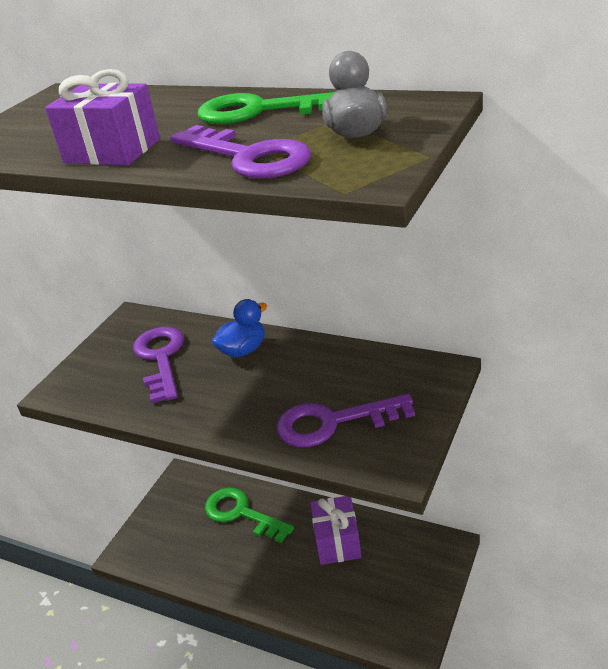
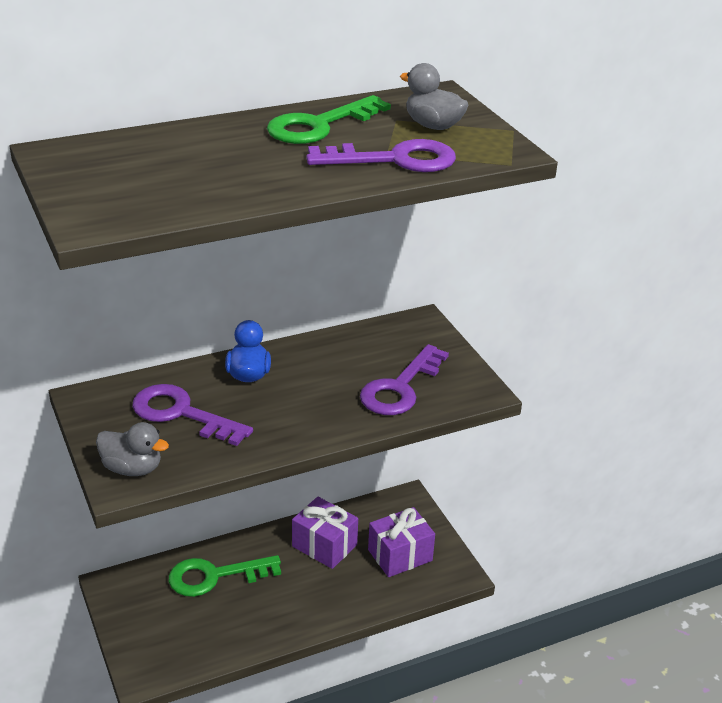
camera: 55 degrees left, 0 degrees up
(78, 383) = (132, 468): none -> grey duck
(112, 151) = (266, 184): purple gift -> purple gift (400, 555)

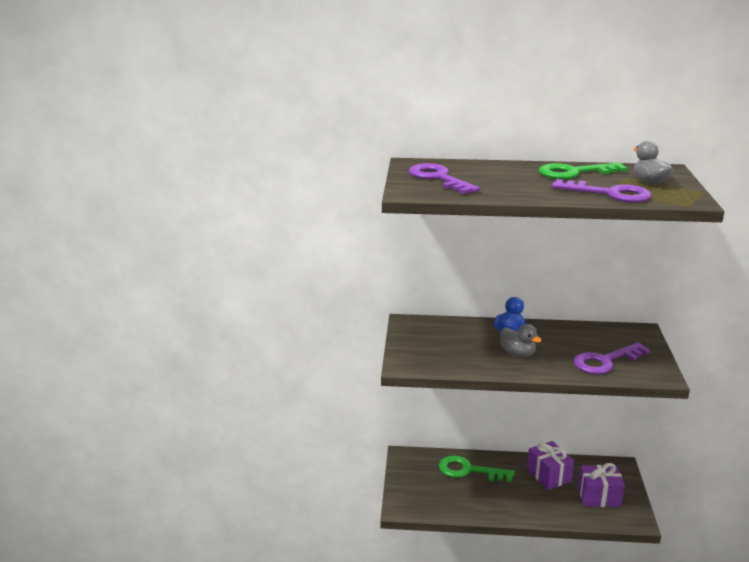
camera: 30 degrees right, 10 degrees down
(132, 468) = (414, 360): grey duck -> grey duck (517, 354)
(181, 414) = (457, 342): purple key -> purple key (438, 178)

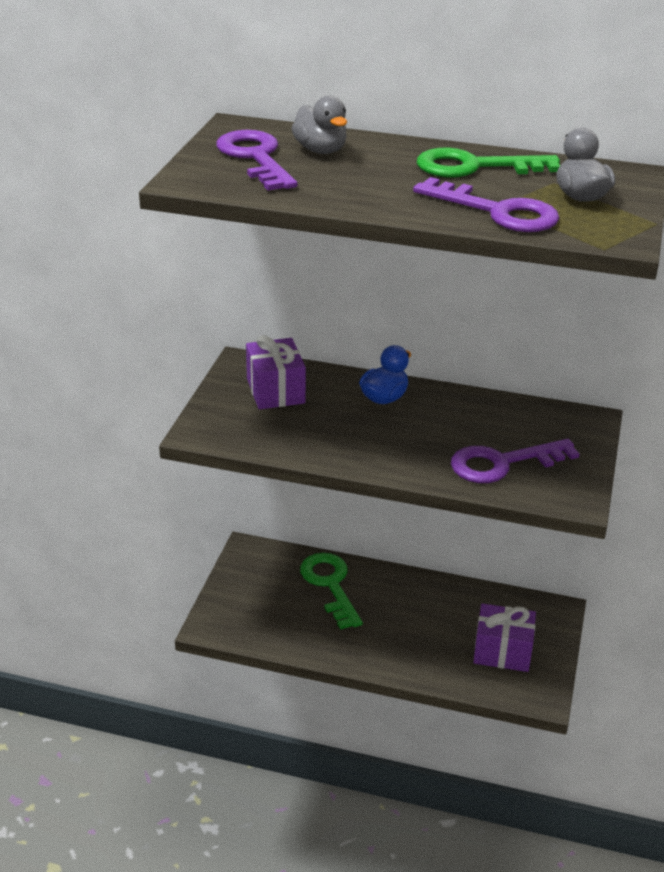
camera: 10 degrees right, 10 degrees up
(469, 470) = (330, 585): green key -> green key turned 45 degrees clockwise
(517, 354) = (377, 434): grey duck -> grey duck (320, 150)
(548, 475) = (443, 609): purple gift -> purple gift (275, 391)

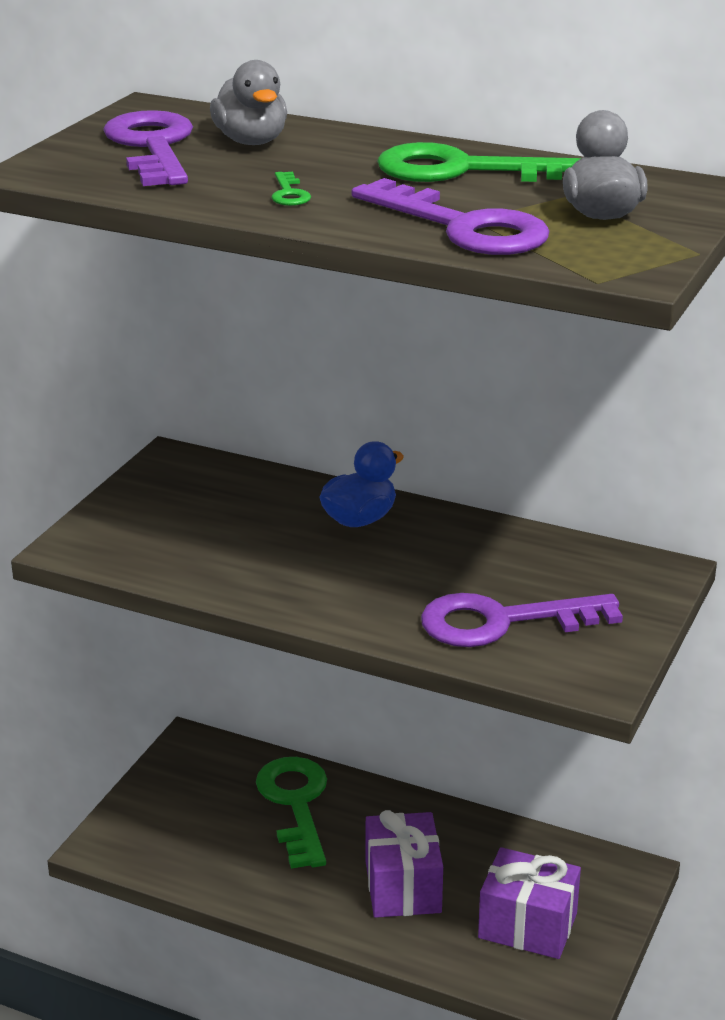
camera: 10 degrees right, 5 degrees down
(275, 391) = (204, 499): purple gift -> purple gift (403, 887)
(369, 191) = (289, 194): none -> green key

